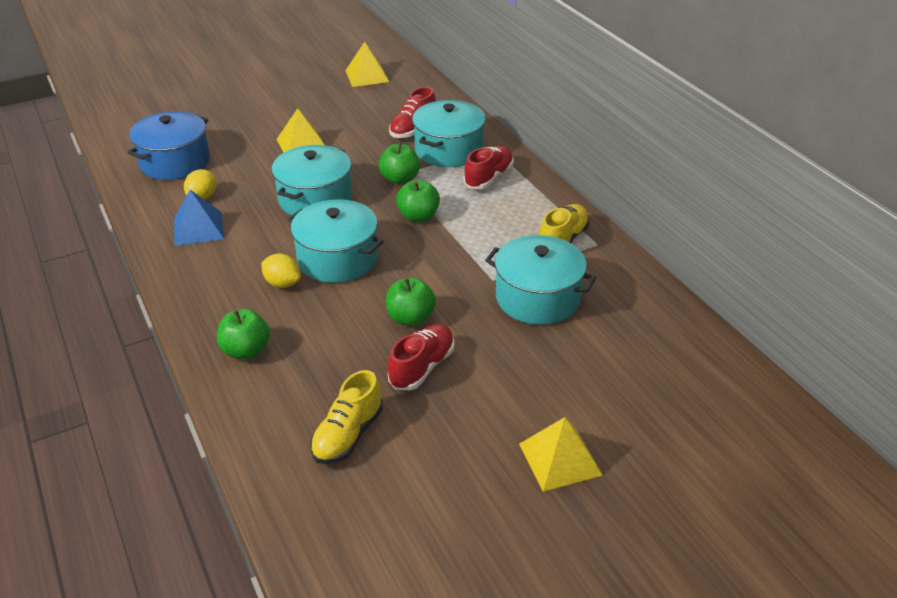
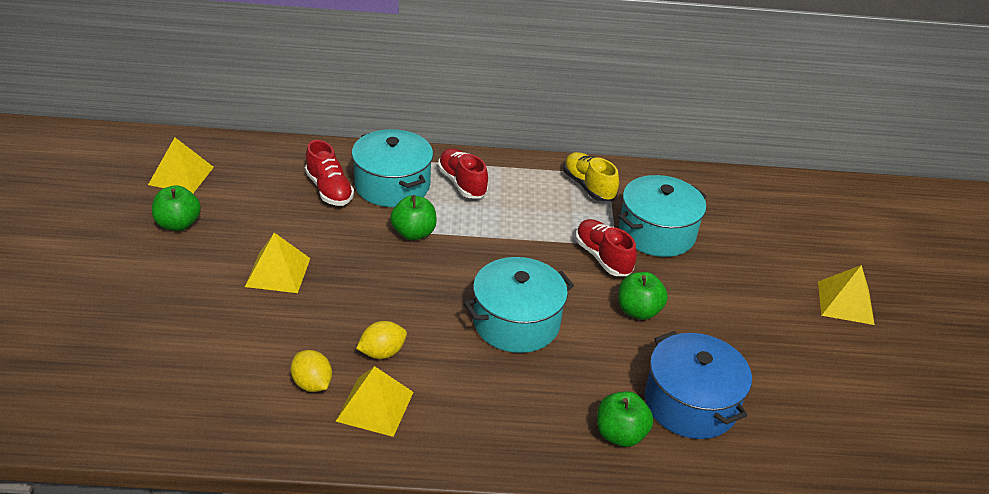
camera: 65 degrees left, 0 degrees up
(175, 162) = (207, 384): blue pot -> blue pot (690, 403)
(198, 228) = (375, 406): blue pyramid -> yellow pyramid
(283, 283) = (529, 373): yellow lemon -> yellow lemon (382, 353)
(315, 199) = (397, 300): turquoise pot -> none
(348, 435) = (771, 405): yellow shoe -> none
(418, 217) = (488, 247): green apple -> green apple (178, 224)
(422, 367) = (708, 330): red shoe -> red shoe (602, 257)

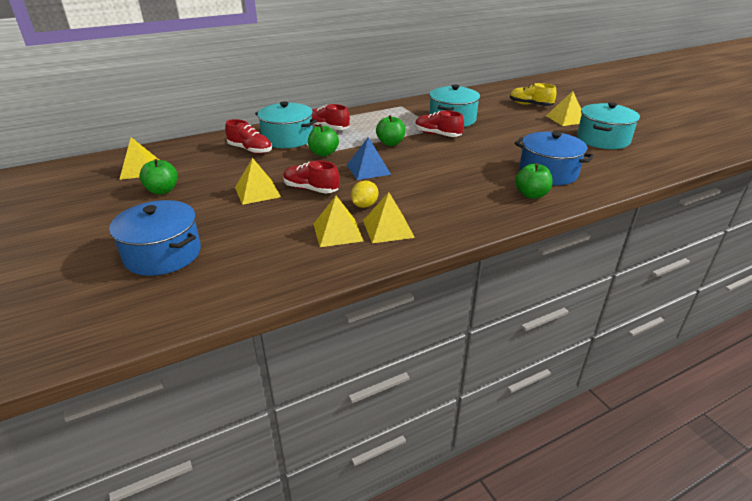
camera: 25 degrees left, 5 degrees down
(106, 330) = (162, 254): none -> blue pot
(312, 384) = (338, 232): yellow lemon -> yellow pyramid
(343, 295) = (311, 189): none -> red shoe
(444, 288) = (368, 169): none -> blue pyramid
(516, 322) = (424, 170): turquoise pot -> turquoise pot (603, 139)
(588, 187) = (397, 112): yellow shoe -> yellow shoe (530, 105)
(638, 311) = (480, 148): green apple -> green apple (390, 143)

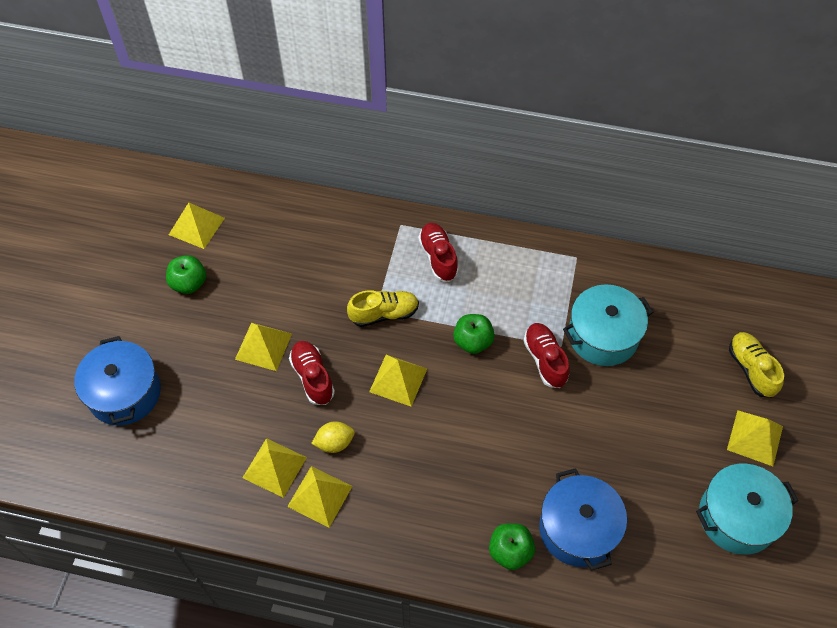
camera: 40 degrees right, 25 degrees up
(250, 150) = (319, 254): red shoe -> none
(287, 138) = (375, 254): turquoise pot -> none
(323, 153) = (384, 314): green apple -> yellow shoe
(368, 169) = (398, 380): blue pyramid -> yellow pyramid

